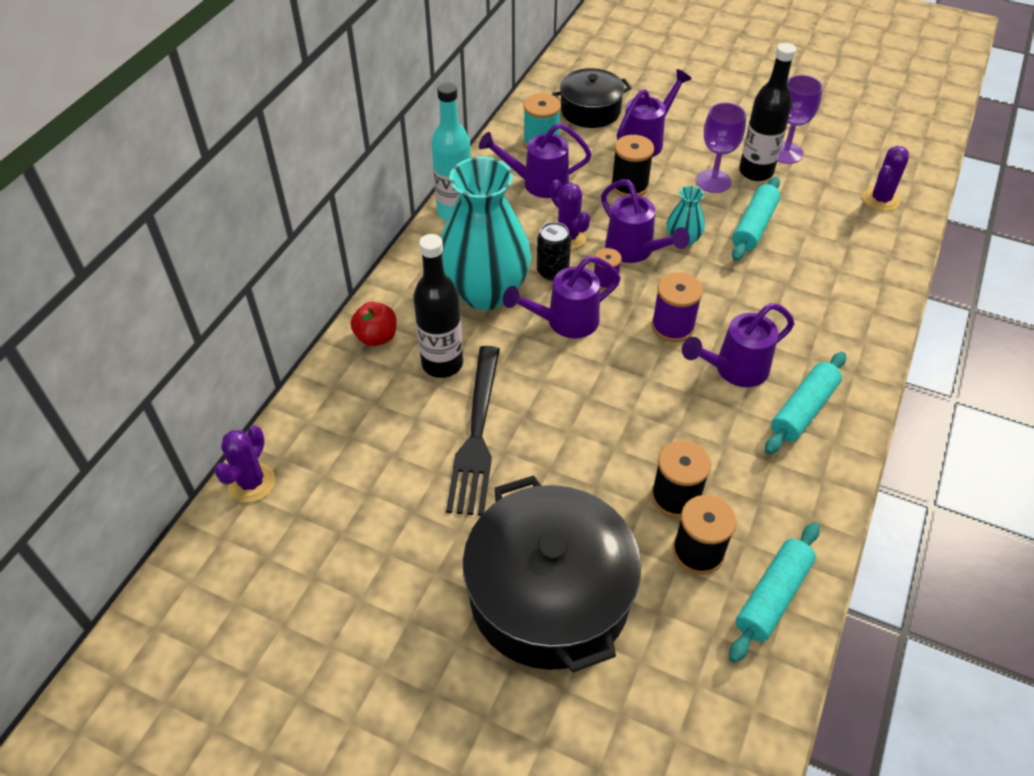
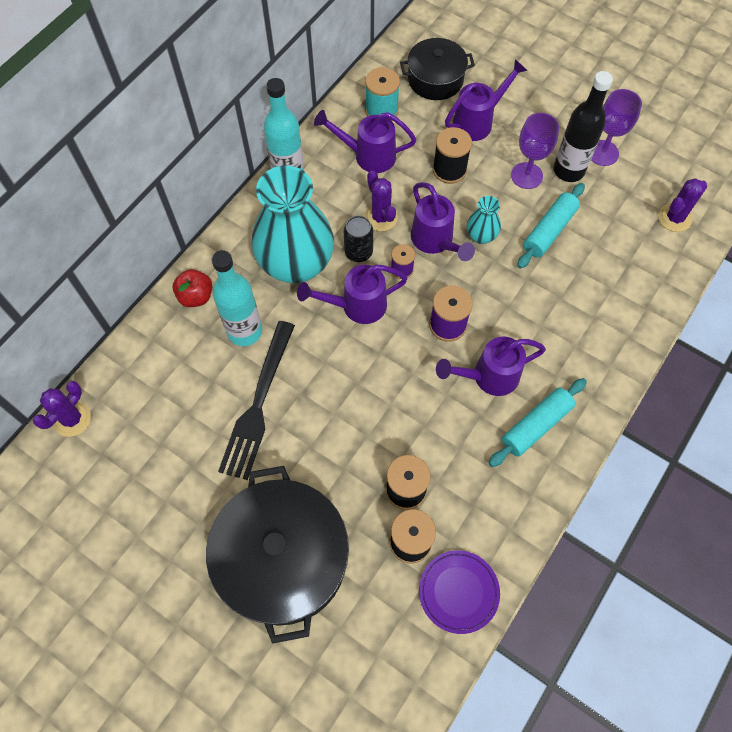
camera: 10 degrees right, 15 degrees up
(442, 364) = (245, 331): black bottle -> turquoise bottle
(772, 596) = (458, 592): turquoise rolling pin -> purple plate

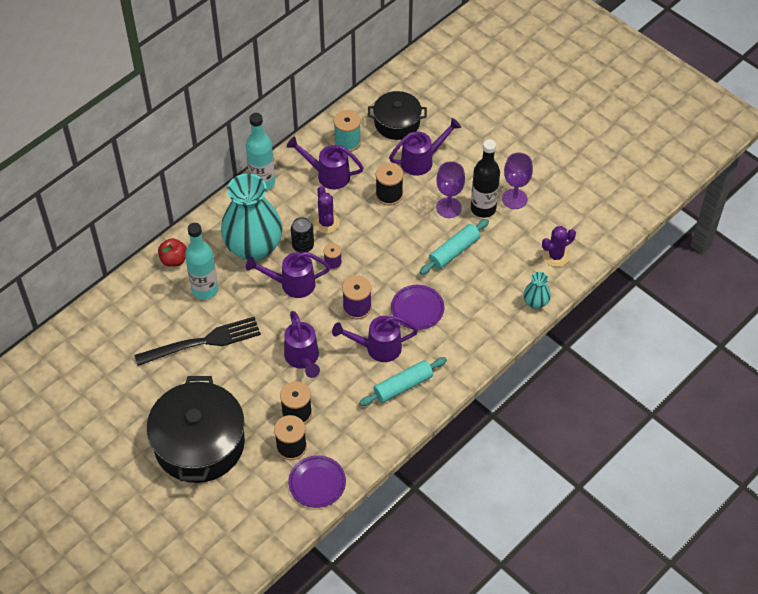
camera: 10 degrees right, 10 degrees down
(72, 419) = (69, 330): purple cactus -> none
(258, 405) = (203, 341): black fork -> black fork turned 135 degrees counterclockwise
(435, 241) = (363, 246): purple watering can -> purple watering can (303, 358)
(481, 236) = (400, 247): turquoise vase -> turquoise vase (535, 302)
(525, 315) = (417, 309): none -> purple plate

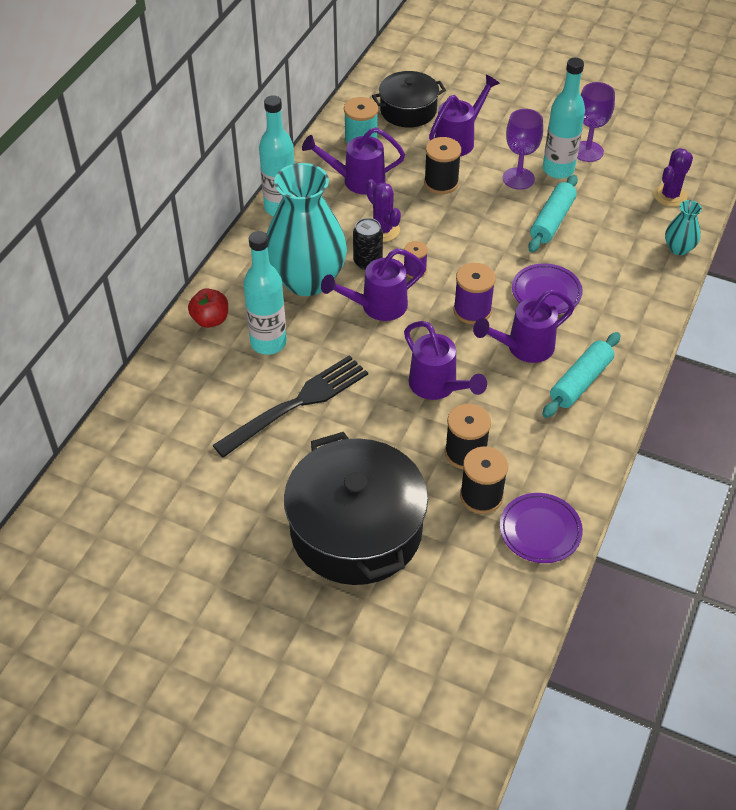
camera: 20 degrees left, 5 degrees down
(483, 208) = (558, 169): black bottle -> turquoise bottle

